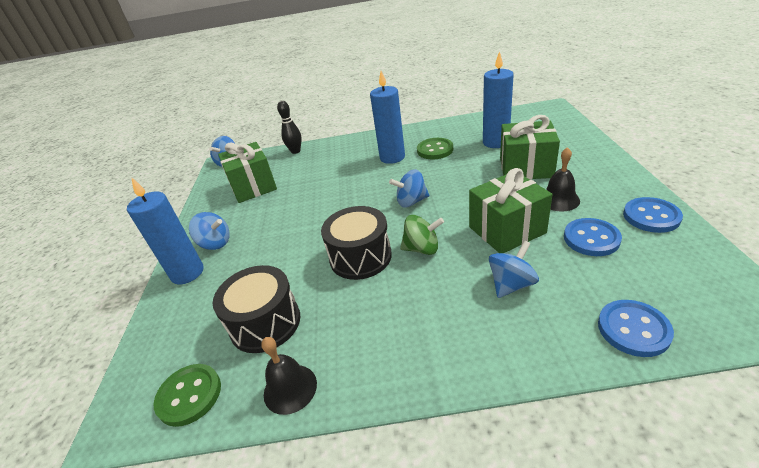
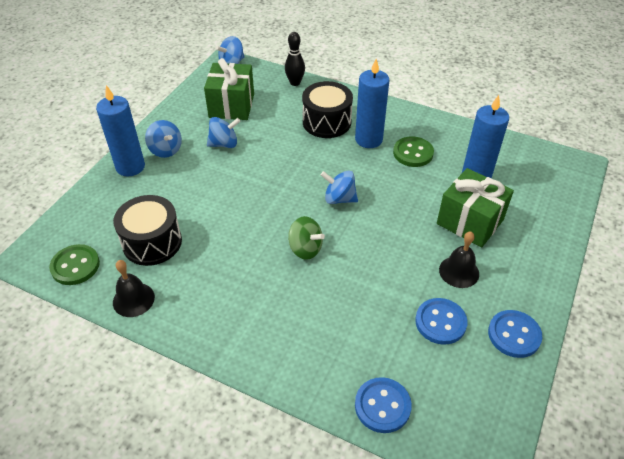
camera: 25 degrees right, 10 degrees up
(360, 257) = (255, 228): black drum -> black drum (326, 122)
(507, 230) = (385, 273): green gift -> none
(511, 284) = (338, 319): blue spinning top -> blue spinning top (224, 144)

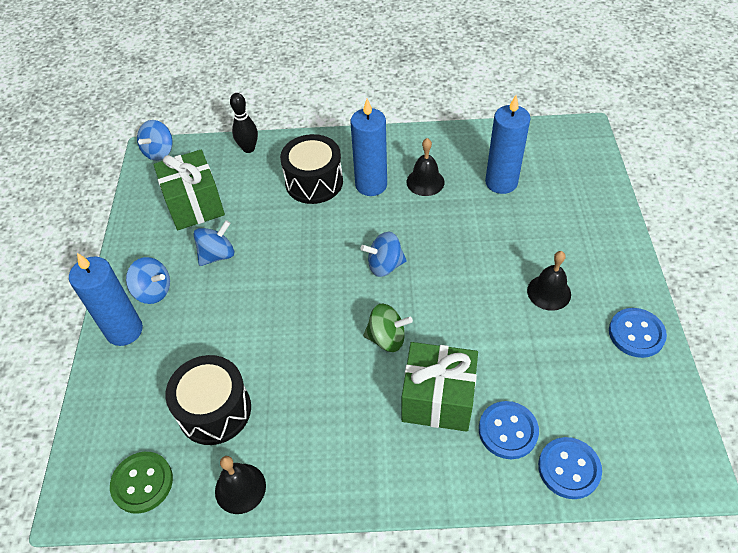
camera: 25 degrees left, 5 degrees up
(413, 153) = (425, 182): green button -> black bell
(440, 322) = (565, 354): blue button -> blue button (508, 431)
(470, 222) = (526, 234): green gift -> green gift (438, 399)

